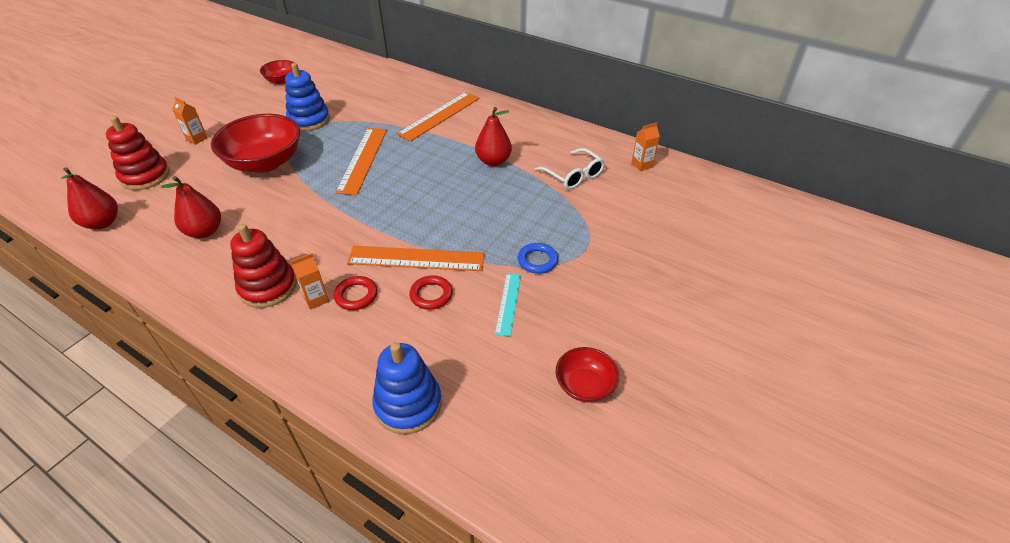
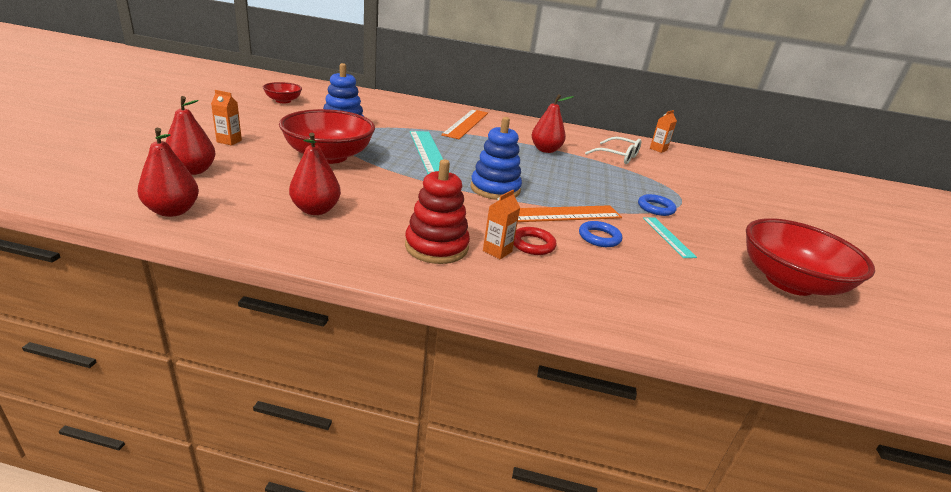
camera: 25 degrees left, 15 degrees down
(145, 176) = (193, 171): red stacking toy -> red pear
(363, 159) = (428, 152): orange ruler -> turquoise ruler
(408, 404) = (674, 317): blue stacking toy -> blue stacking toy (495, 189)
(431, 295) = (599, 237): red ring -> blue ring
(585, 385) = (789, 282): red bowl -> red bowl, size x1.95

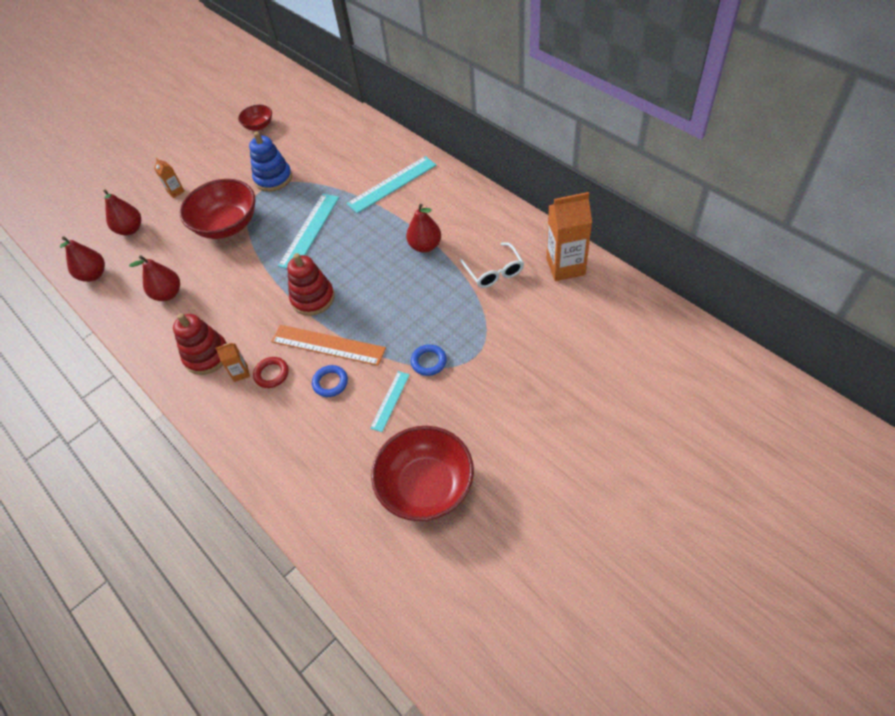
camera: 45 degrees right, 25 degrees up
(466, 123) = (392, 184): orange ruler -> turquoise ruler
(495, 189) = (313, 298): blue stacking toy -> red stacking toy
(658, 149) = (565, 266): orange carton -> orange carton, size x2.06

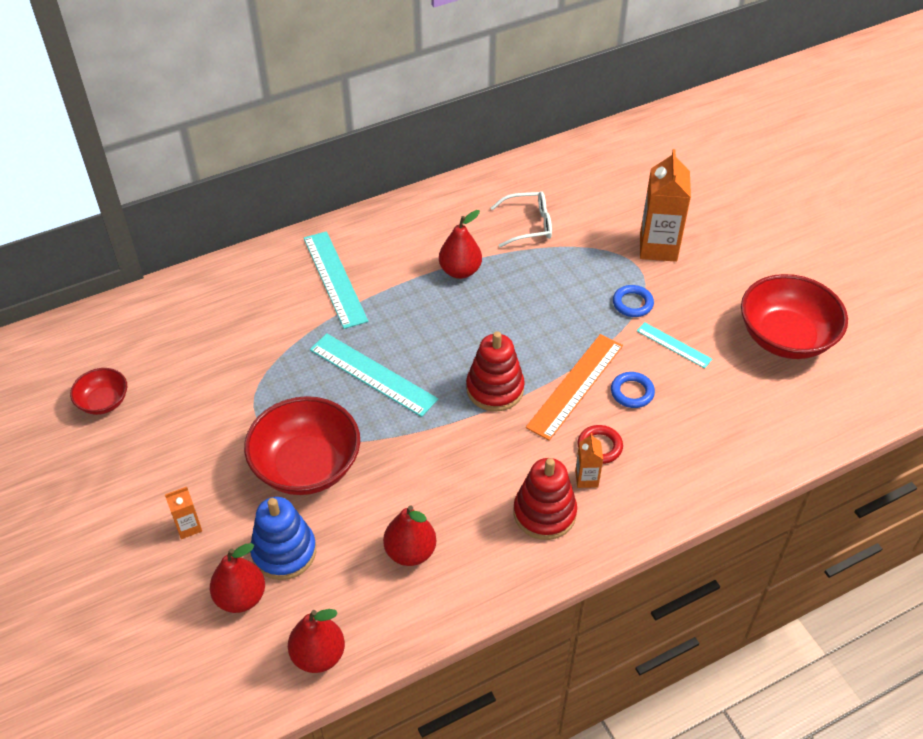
camera: 80 degrees left, 5 degrees down
(273, 178) = (240, 399): blue stacking toy -> blue stacking toy (284, 552)
(565, 266) = (547, 173): orange carton -> orange carton (658, 247)

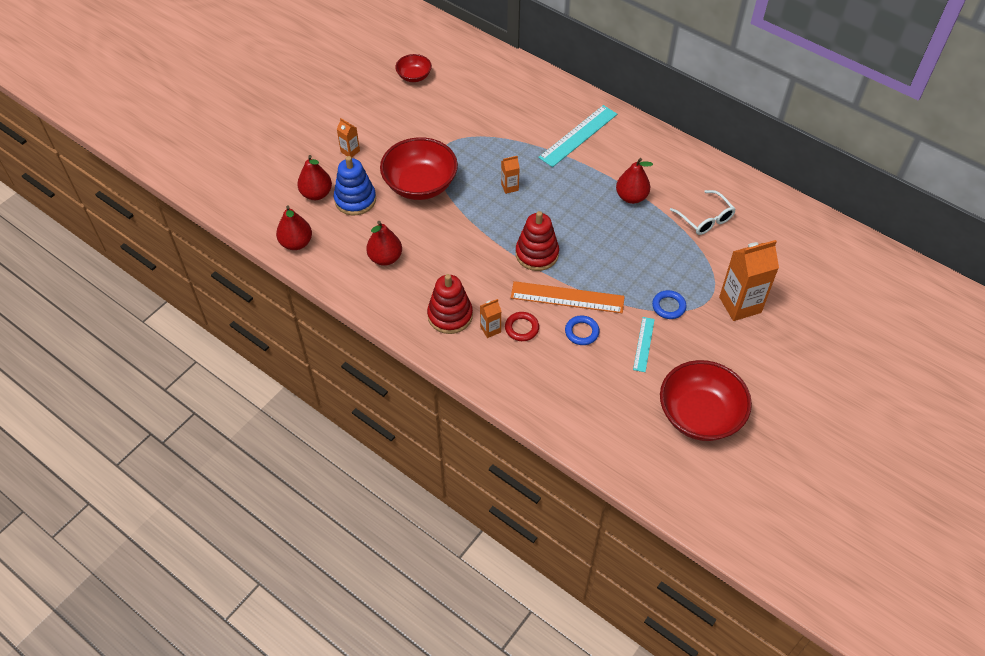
camera: 65 degrees right, 5 degrees up
(372, 374) = (509, 187): turquoise ruler -> orange carton

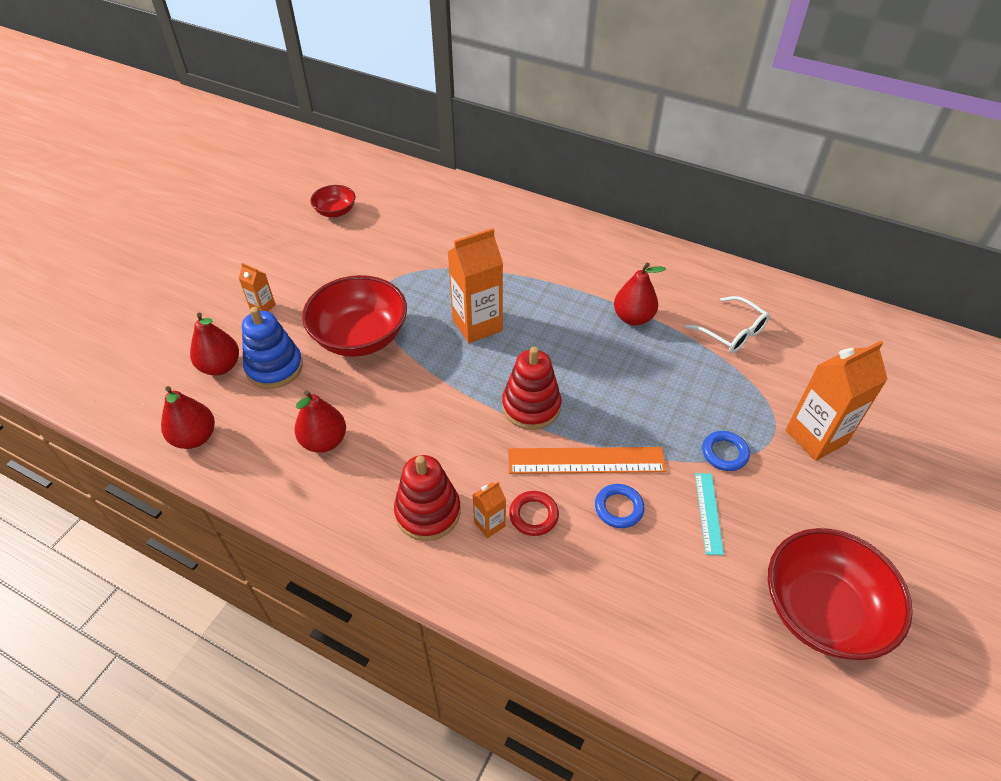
camera: 10 degrees left, 5 degrees down
(509, 187) = (477, 325): orange carton -> orange carton, size x2.06
(578, 136) = (548, 254): turquoise ruler -> none

